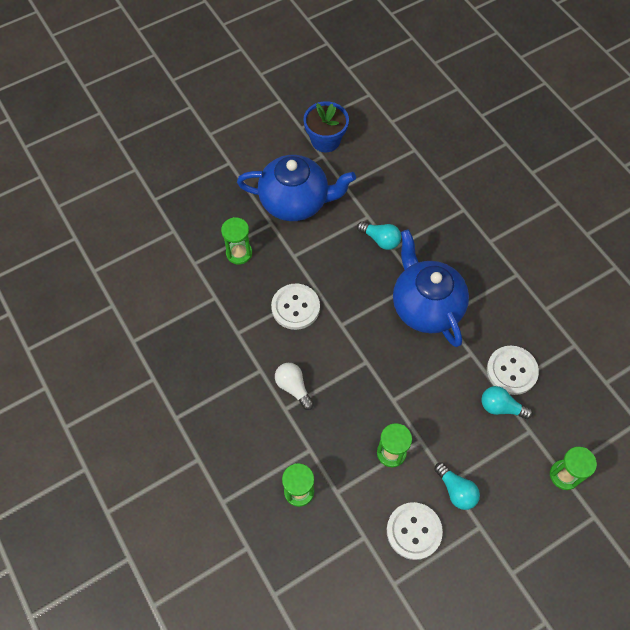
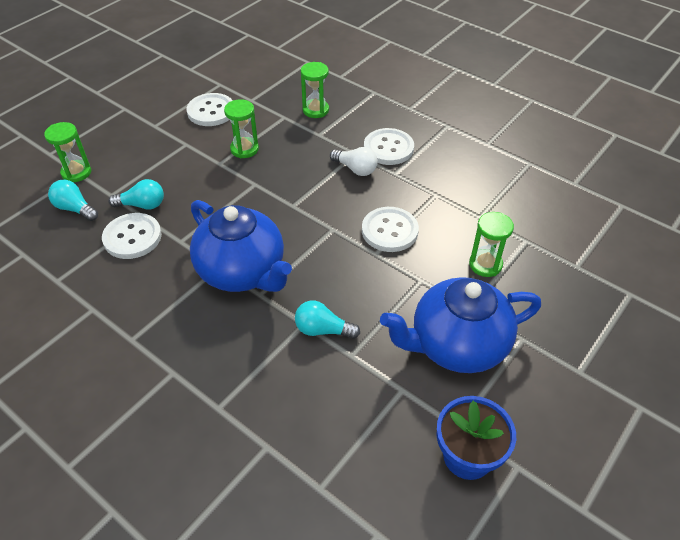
camera: 160 degrees right, 15 degrees down
(250, 405) = (388, 148): none -> white button
(456, 490) = (179, 140): turquoise light bulb -> turquoise light bulb (75, 209)

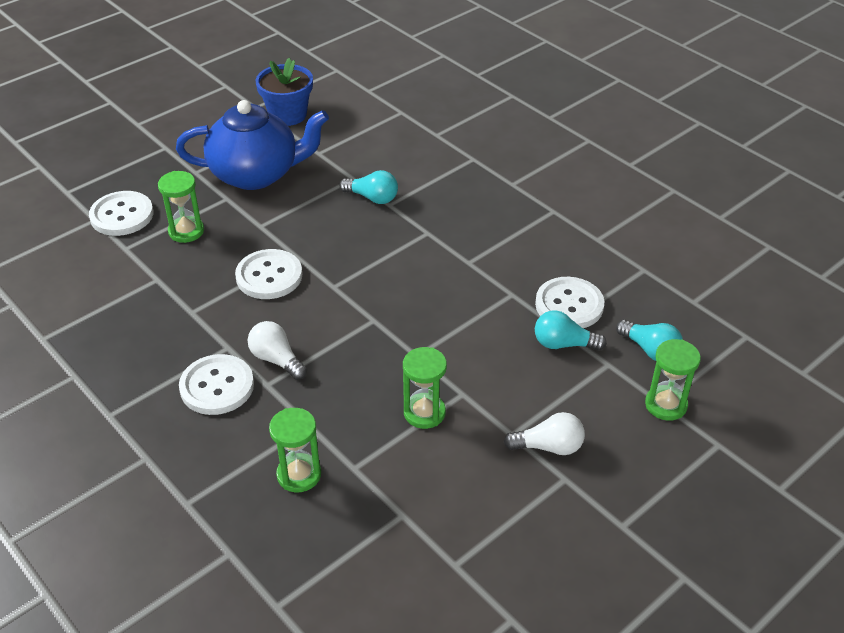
camera: 170 degrees left, 5 degrees down
(162, 140) = (548, 447): none -> white light bulb
(211, 111) = (472, 497): white button -> white button (122, 215)
(242, 271) = (443, 254): blue teapot -> none

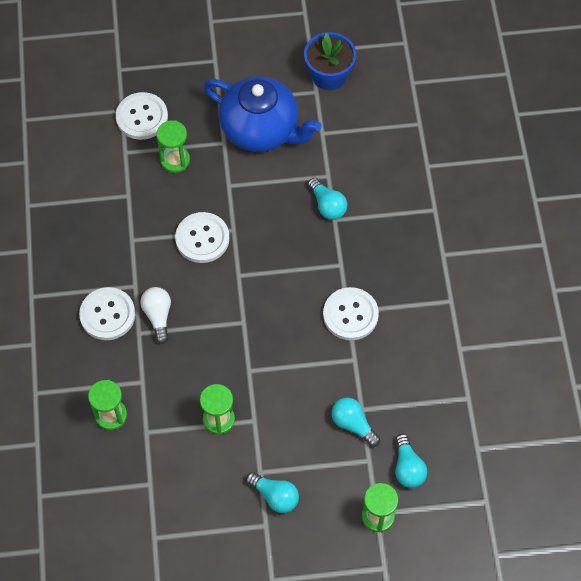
camera: 35 degrees right, 20 degrees up
(548, 447) = (275, 496): white light bulb -> turquoise light bulb
(569, 305) = (386, 394): white button -> white button (350, 315)

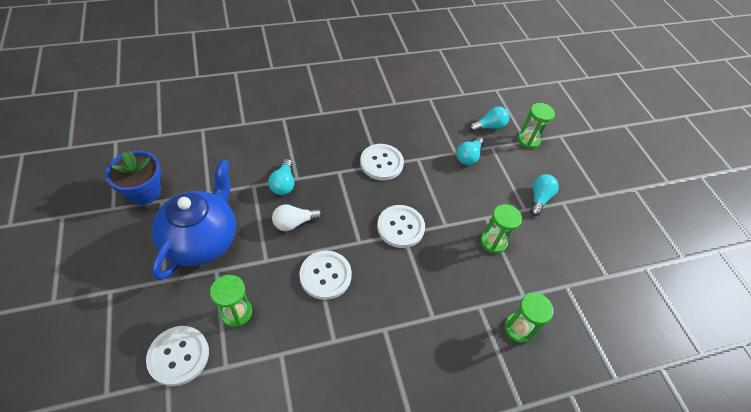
camera: 105 degrees left, 10 degrees down
(107, 315) = (420, 350): white button -> white button (400, 227)
(158, 316) = (412, 302): white light bulb -> white light bulb (294, 223)
(327, 205) = (283, 184): turquoise light bulb -> turquoise light bulb turned 135 degrees clockwise

